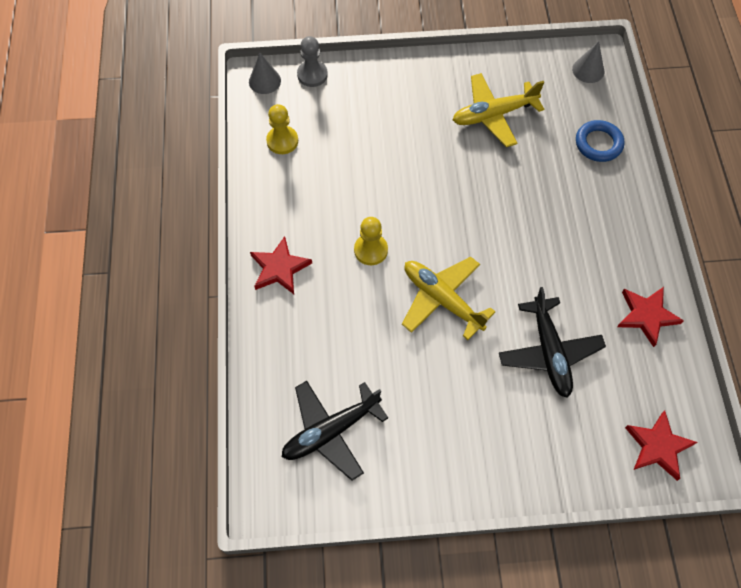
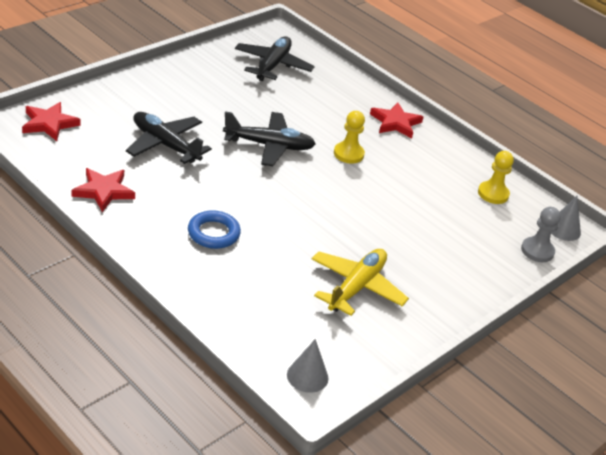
camera: 135 degrees right, 25 degrees down
(442, 299) = (269, 146): yellow plane -> black plane
(598, 143) = (239, 305): blue ring -> blue ring (213, 233)

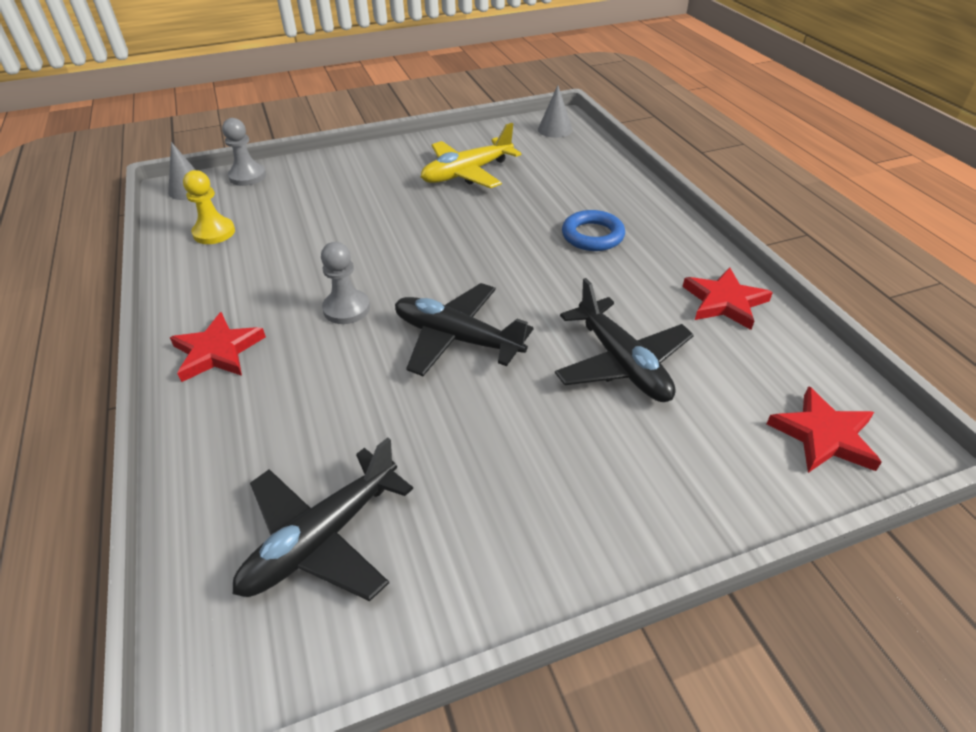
camera: 150 degrees left, 5 degrees up
(348, 154) = (346, 309): yellow pawn -> grey pawn

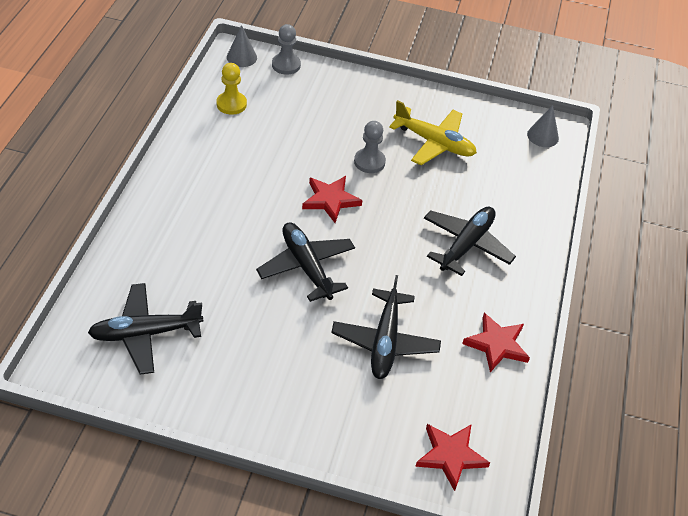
camera: 30 degrees right, 5 degrees up
(218, 351) = (173, 195): red star -> red star (330, 200)
(346, 309) = (263, 208): grey pawn -> grey pawn (369, 162)
(467, 173) = (434, 143): yellow plane -> yellow plane turned 150 degrees counterclockwise
(592, 235) = (466, 245): blue ring -> black plane

